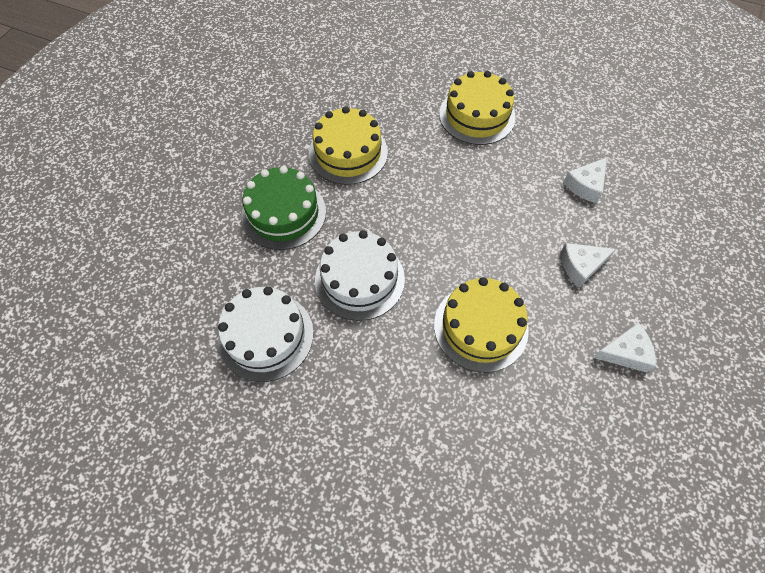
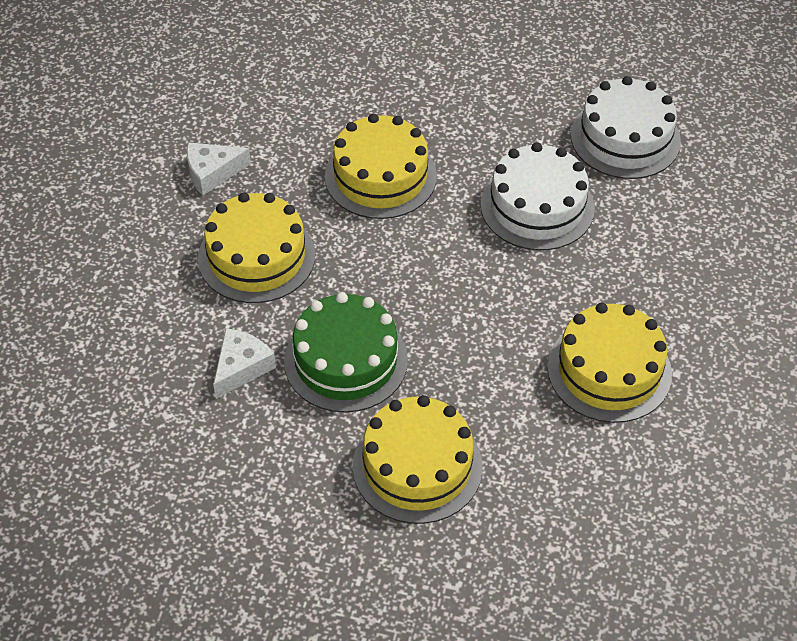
camera: 170 degrees right, 10 degrees down
(284, 213) = (666, 270): green cake -> green cake (345, 360)
(581, 266) = (256, 256): white cheese -> yellow cake

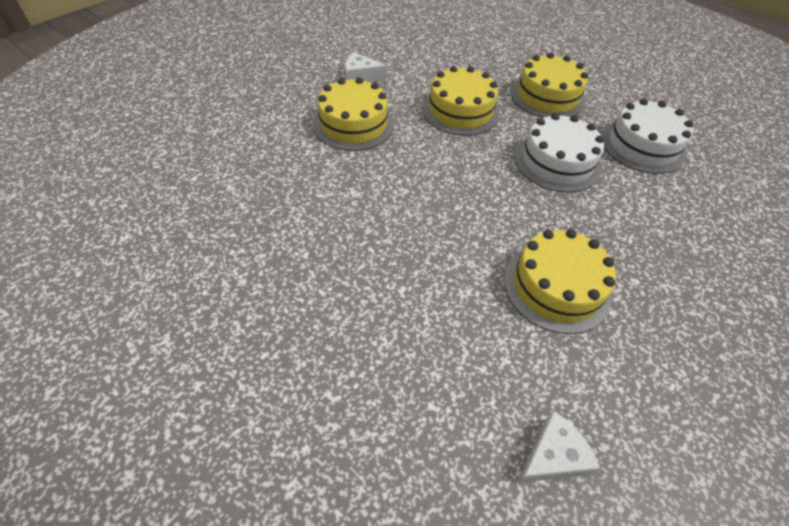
camera: 25 degrees right, 0 degrees up
(241, 367) = (296, 179): white cheese -> white cheese (552, 456)
(345, 360) = (365, 201): green cake -> none
(417, 466) = (366, 291): yellow cake -> yellow cake (547, 96)

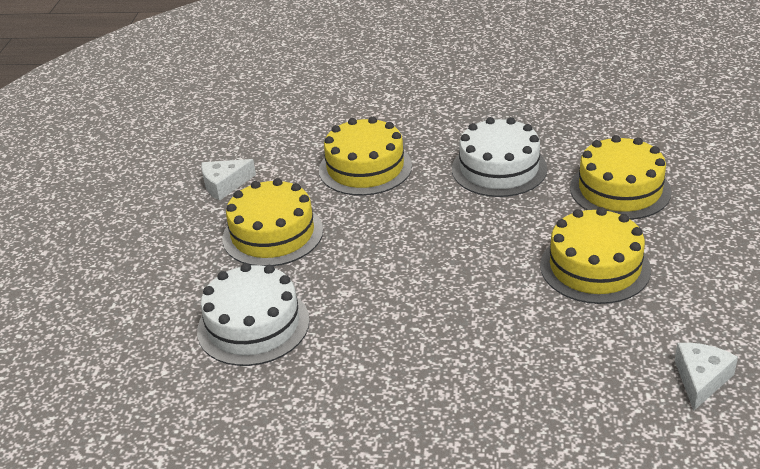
camera: 30 degrees left, 15 degrees down
(547, 96) = (432, 114): yellow cake -> yellow cake (620, 189)
(642, 146) = (555, 117): white cake -> white cake (253, 325)

